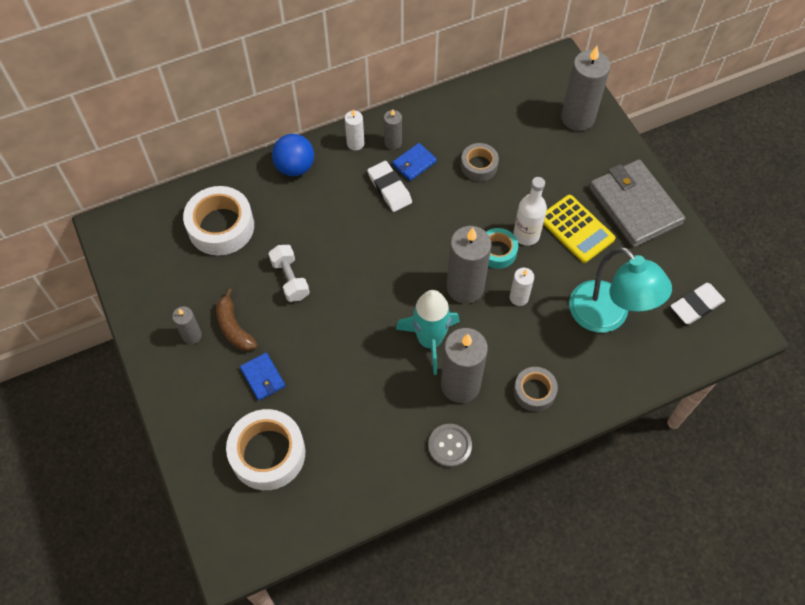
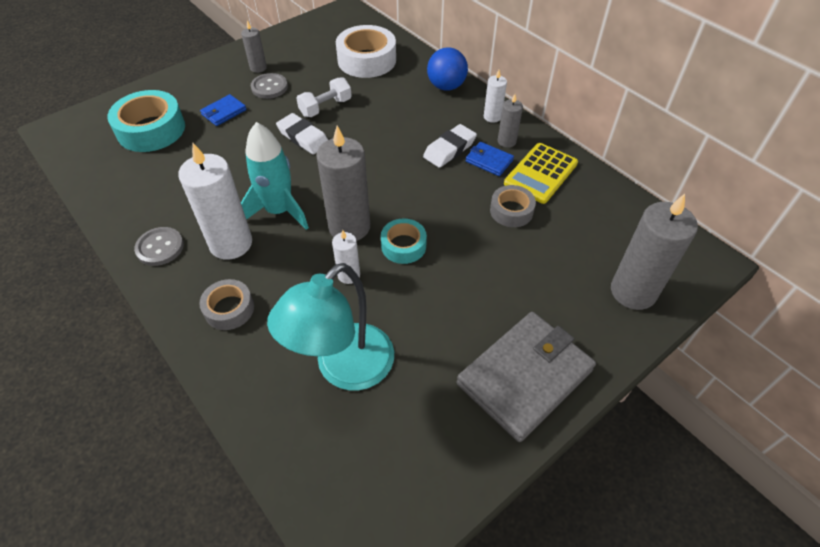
camera: 75 degrees right, 10 degrees down
(234, 328) = (269, 87): brown banana -> grey button
(268, 453) = (151, 130): white tape -> turquoise tape
(460, 385) = (231, 243): grey candle -> white candle
(526, 235) = (435, 268): white bottle -> none
(576, 229) = (462, 316): yellow calculator -> yellow calculator (541, 173)
(696, 305) = (387, 480): white eraser -> white eraser (303, 137)

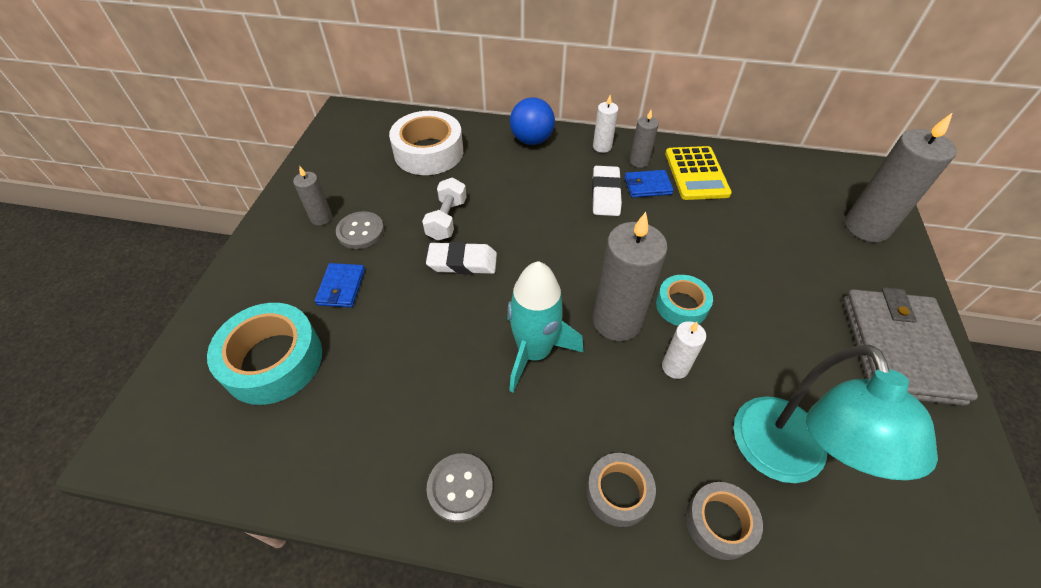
camera: 40 degrees left, 0 degrees up
(231, 243) = (530, 422): white candle -> none
(511, 211) = (716, 218): grey tape -> grey tape (719, 523)

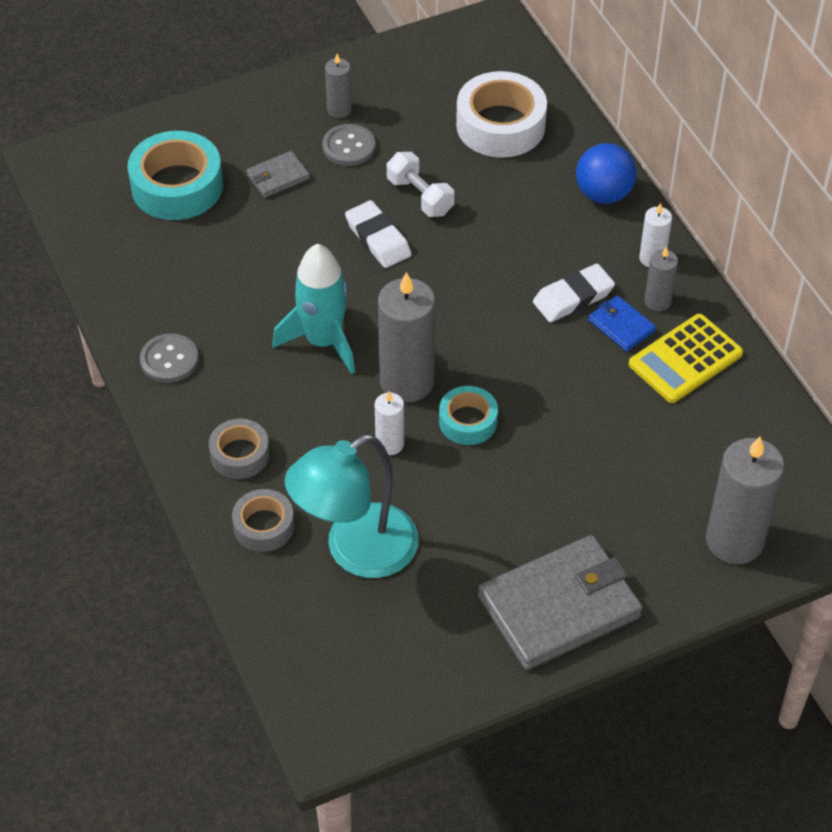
camera: 55 degrees right, 0 degrees up
(341, 287) = (278, 177): blue wallet -> grey wallet
(446, 219) = (420, 196): white dumbbell -> white dumbbell turned 75 degrees clockwise

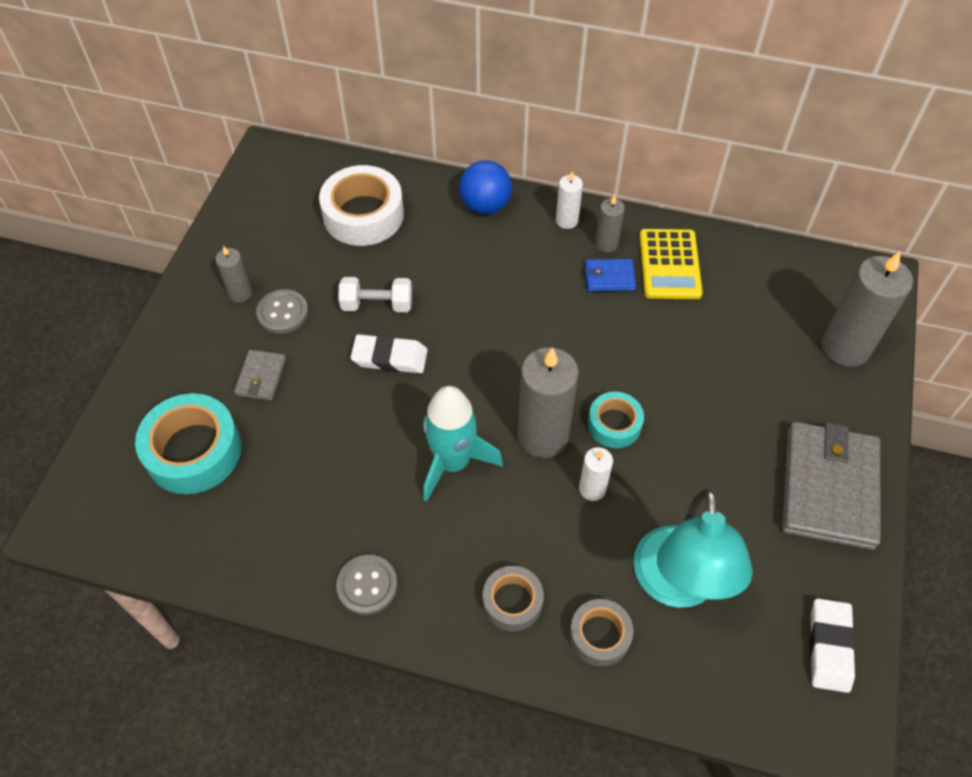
camera: 50 degrees left, 5 degrees up
(573, 297) = (559, 285): white eraser -> white eraser (829, 647)

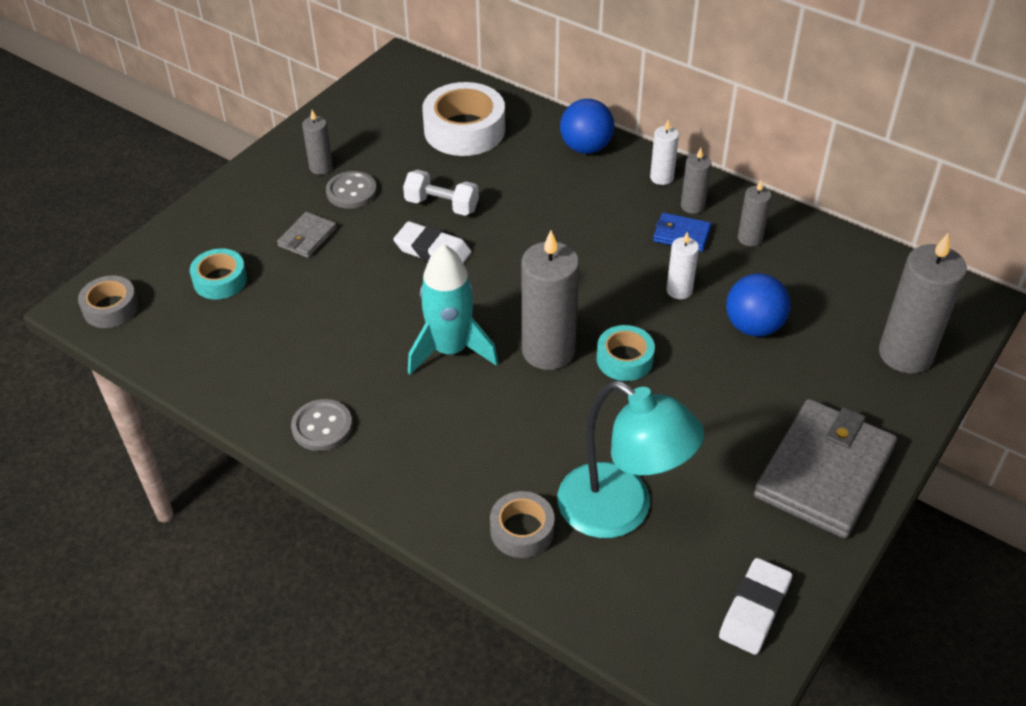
camera: 20 degrees right, 10 degrees down
(193, 451) = (220, 280): turquoise tape -> turquoise tape, size x0.58
(512, 602) = (451, 478): grey tape -> grey tape (111, 308)
(592, 489) = (575, 407): white candle -> white candle (679, 290)
(669, 265) = (750, 238): yellow calculator -> grey candle
(677, 585) = (621, 511): turquoise lamp -> turquoise lamp turned 75 degrees counterclockwise
(710, 356) = (753, 326): none -> blue ball

